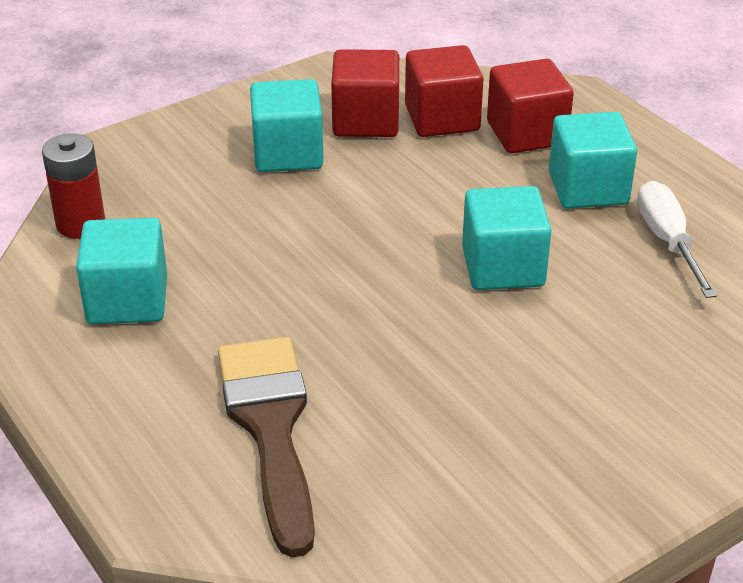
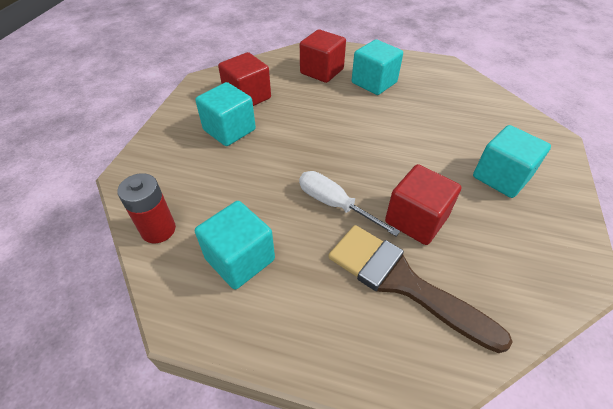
camera: 40 degrees left, 10 degrees up
(442, 118) = (279, 80): red cube -> red cube (416, 220)
(503, 267) = (388, 133): turquoise cube -> turquoise cube (501, 177)
(667, 241) = (428, 89): white screwdriver -> white screwdriver (334, 204)

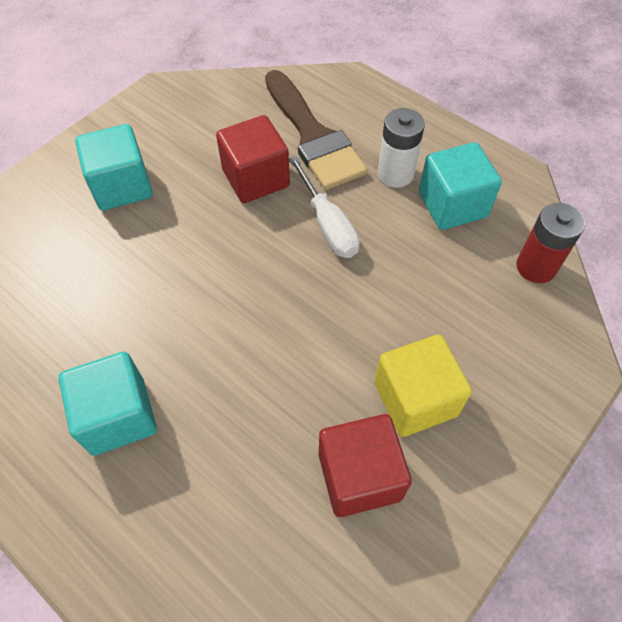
camera: 155 degrees left, 10 degrees up
(229, 130) = (415, 399): turquoise cube -> yellow cube
(303, 271) = (395, 174): none -> white battery
(322, 71) = (184, 496): red cube -> none

